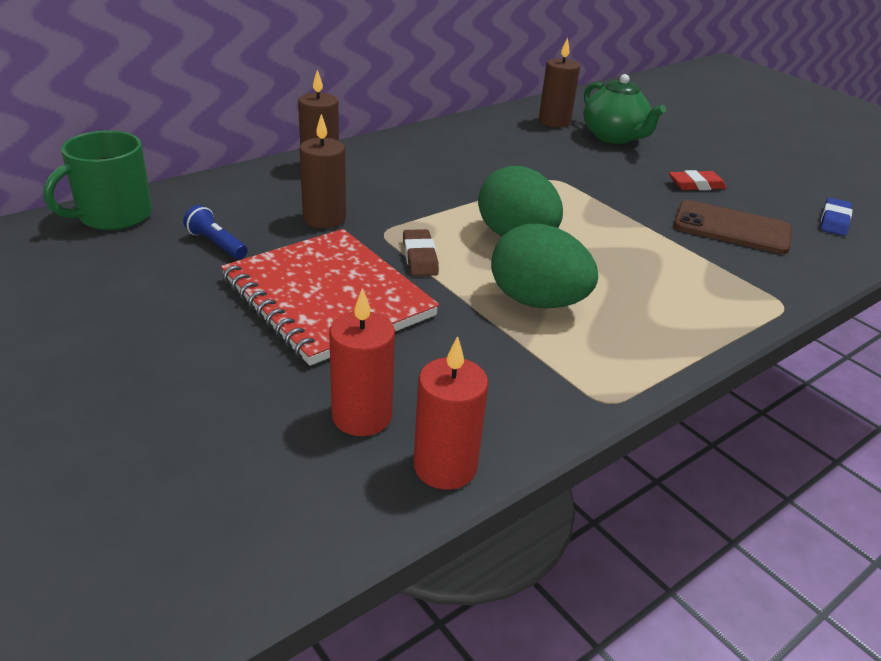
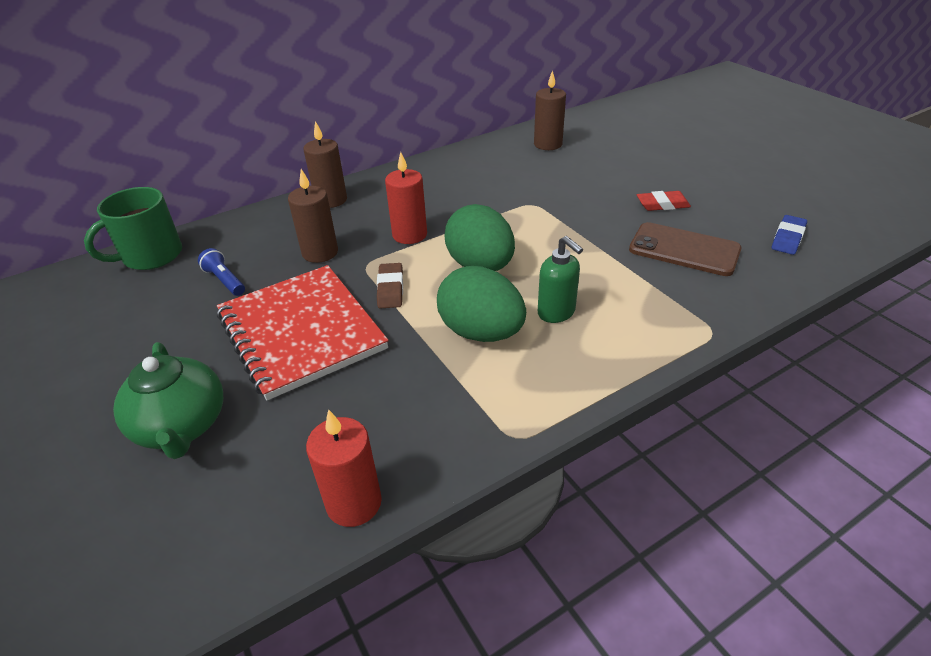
camera: 10 degrees right, 5 degrees up
(362, 416) = (297, 451): red candle -> red candle (409, 235)
(614, 137) = (598, 157): green teapot -> green teapot (182, 426)
(614, 284) = (556, 313): none -> green soap dispenser

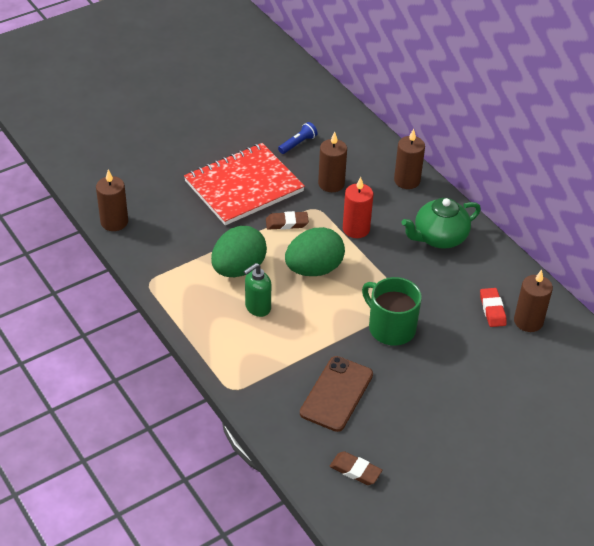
camera: 85 degrees right, 5 degrees up
(151, 256) = (327, 104): green mug -> green mug (391, 328)
(182, 426) = (170, 153): green teapot -> green teapot (439, 238)
(354, 503) = (114, 222): red candle -> brown candle
(662, 204) = (410, 392): red eraser -> red eraser (492, 310)
(788, 238) = (355, 471): blue eraser -> brown eraser

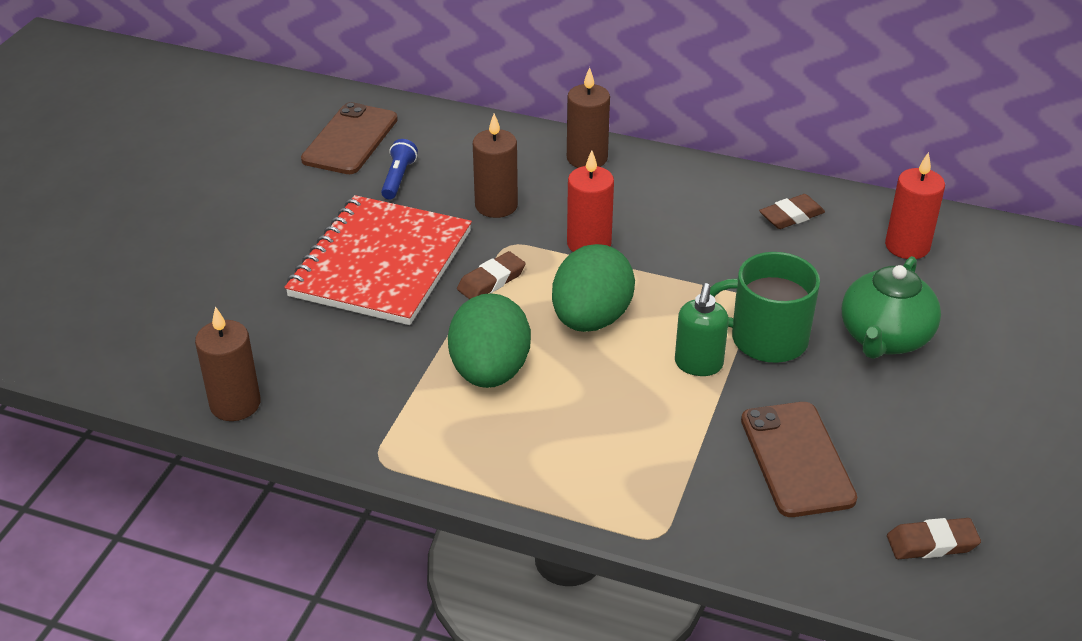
camera: 35 degrees left, 5 degrees down
(257, 308) = (571, 408): green soap dispenser -> green soap dispenser (698, 365)
(296, 110) = (350, 139): none -> brown phone
(439, 238) = (700, 204): green teapot -> green teapot (884, 338)
(482, 270) = (791, 216): none -> brown eraser
(492, 310) = (854, 254): red eraser -> none
(528, 321) = (907, 246): brown candle -> red candle

